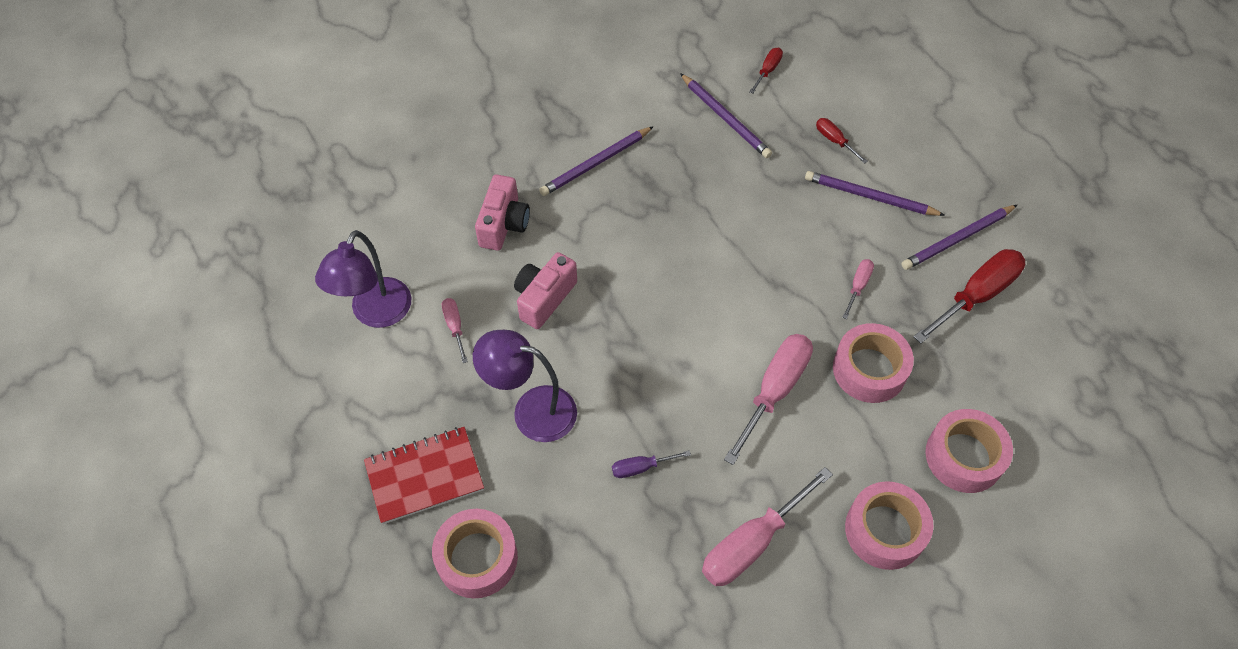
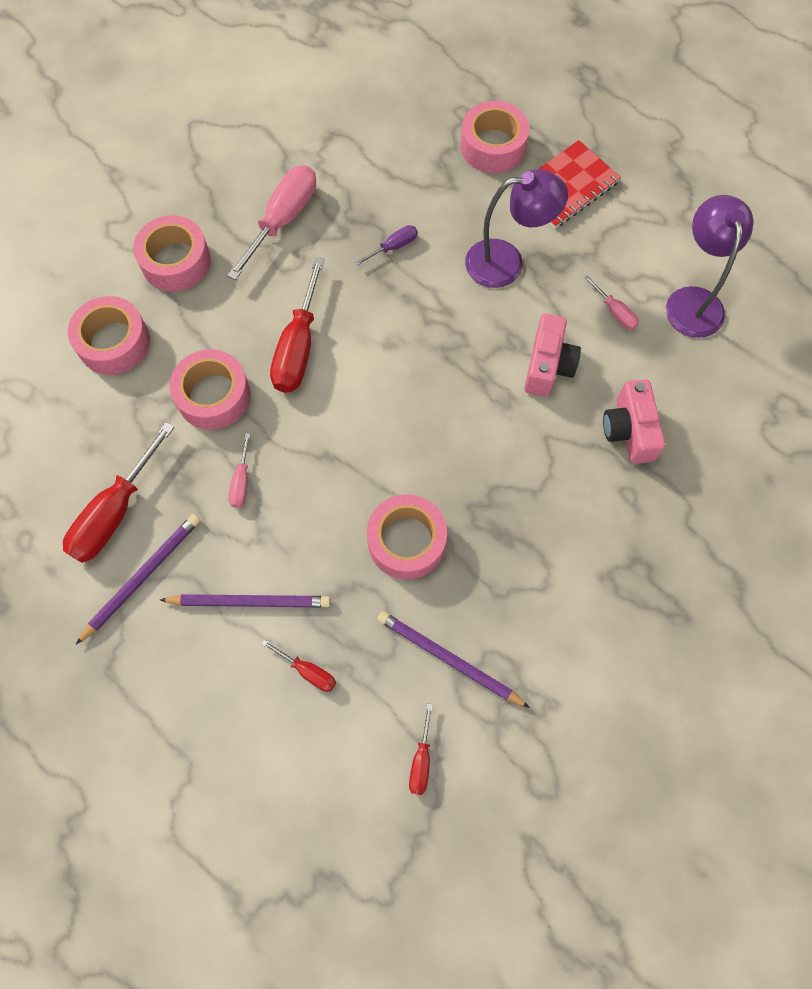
camera: 160 degrees right, 10 degrees up
(596, 163) = (571, 539): purple pencil -> none
(729, 200) = (406, 541): none -> pink tape
(774, 391) = (298, 347): pink screwdriver -> red screwdriver

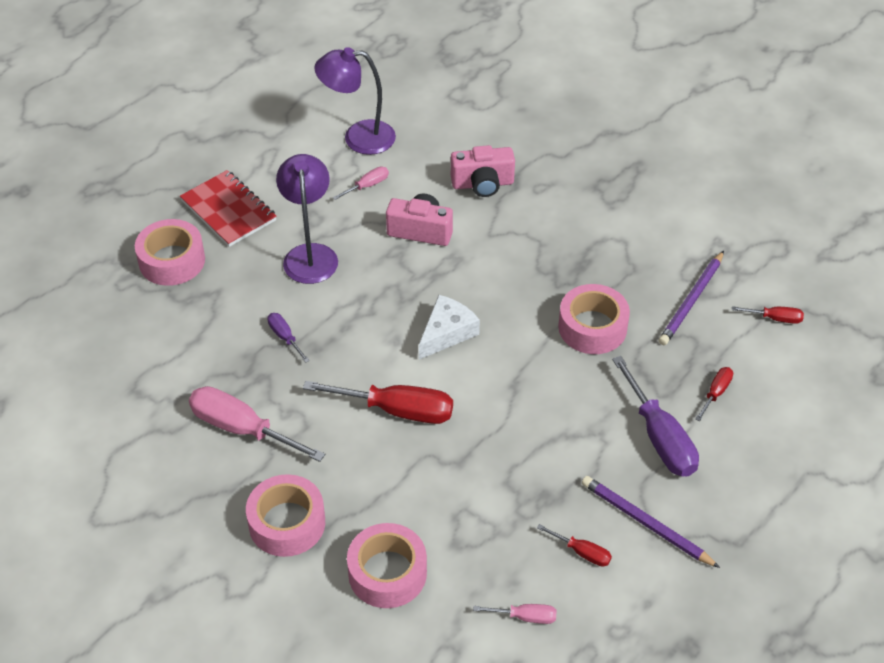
camera: 90 degrees left, 20 degrees down
(115, 512) = (582, 552): red screwdriver -> red screwdriver, size x0.49
(213, 396) = (452, 478): pink tape -> none
(241, 482) = (543, 449): pink screwdriver -> pink screwdriver (525, 617)
(250, 601) = (659, 437): purple pencil -> purple screwdriver
(399, 392) = (447, 332): none -> white cheese

